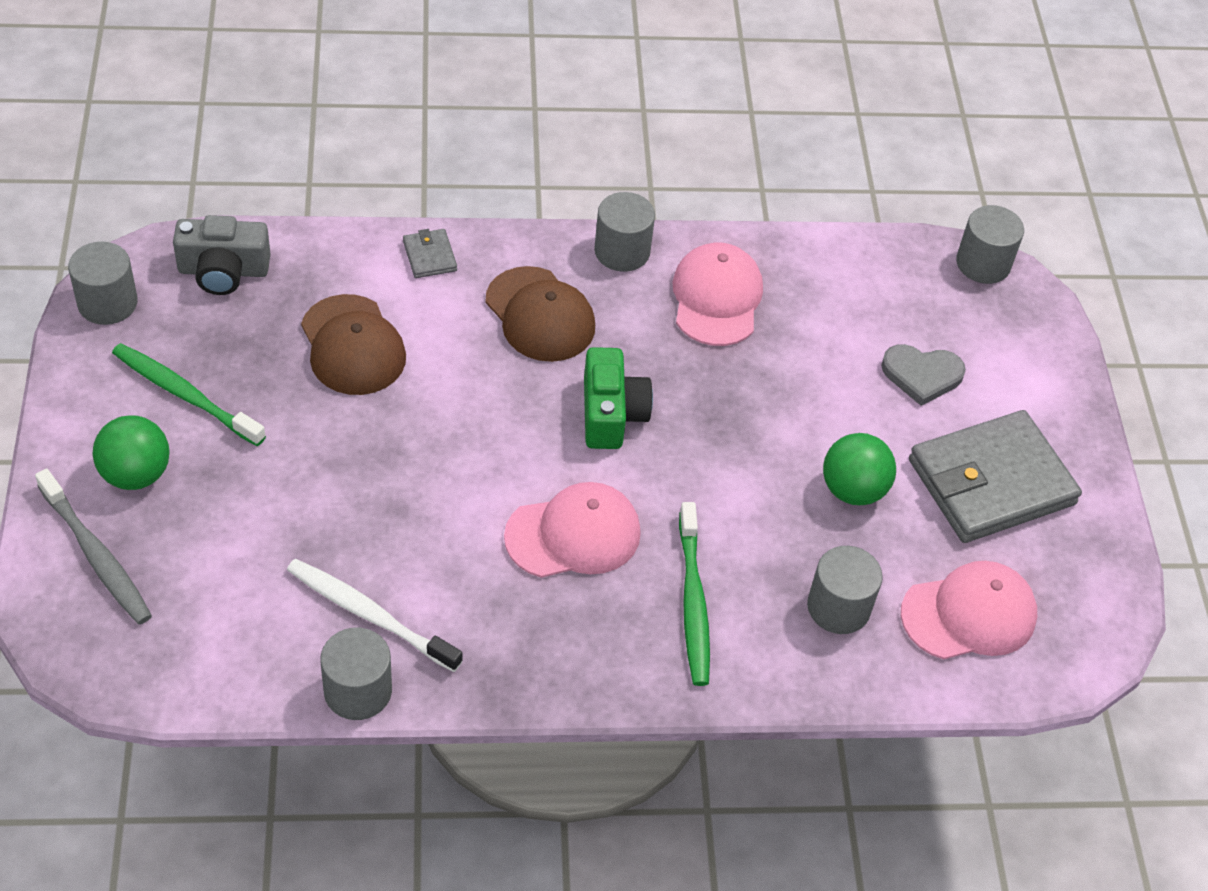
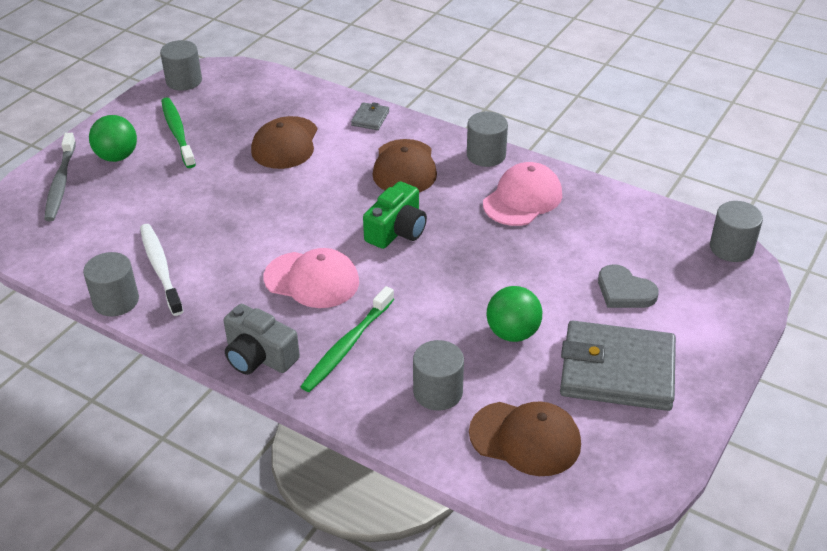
camera: 40 degrees right, 10 degrees down
(223, 271) = (254, 87): grey camera -> grey camera (259, 356)
(969, 614) = (525, 438): pink cap -> brown cap

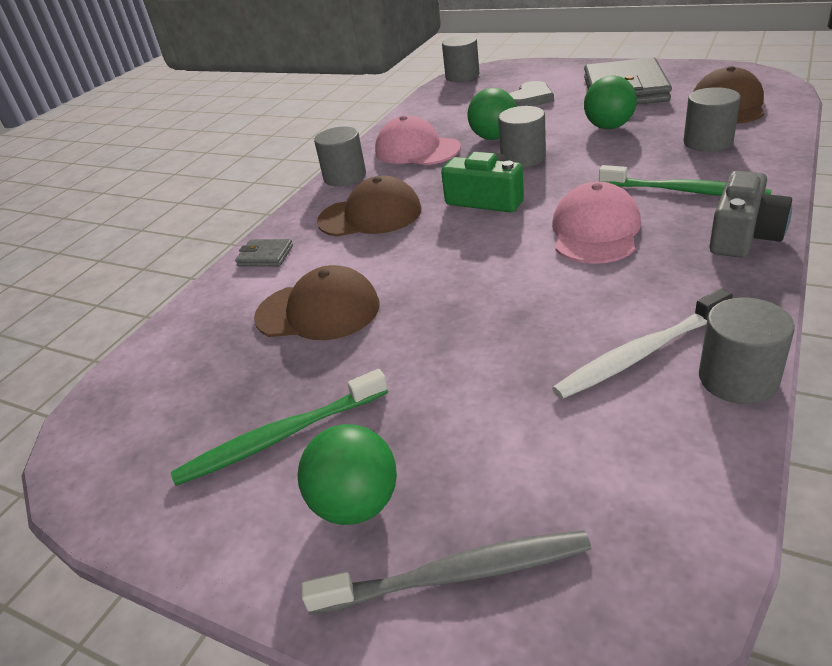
camera: 90 degrees left, 5 degrees down
(184, 81) = (103, 478): grey cylinder -> grey cylinder (523, 158)
(527, 250) = (493, 137): none -> green ball

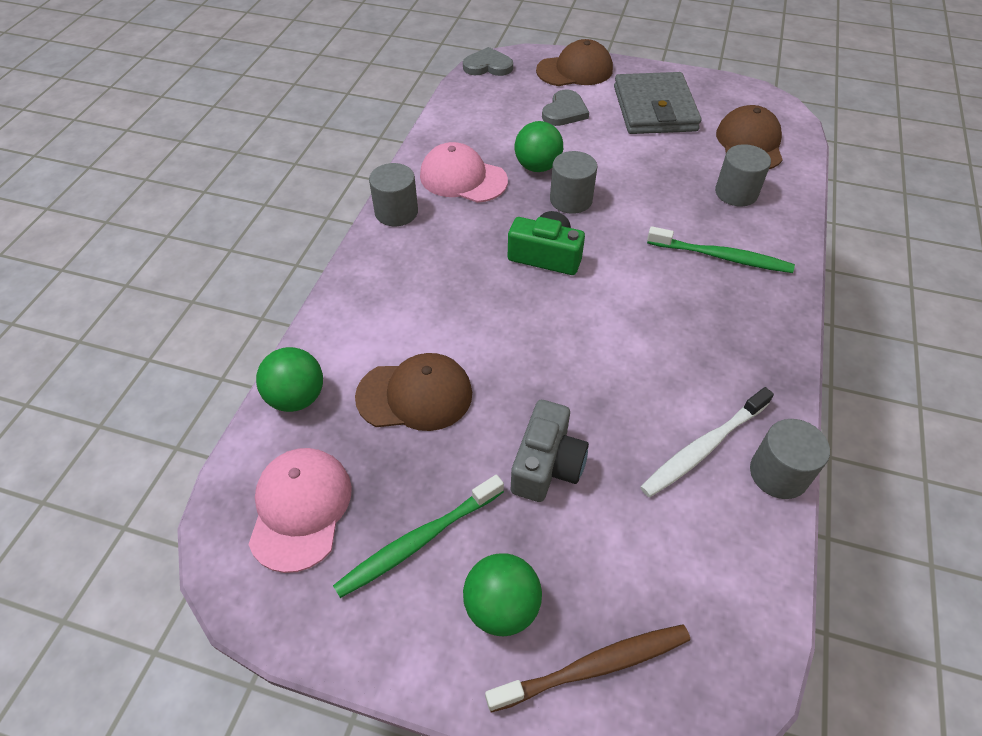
camera: 15 degrees left, 15 degrees up
(265, 256) = (342, 321): grey wallet -> none
(370, 215) = (436, 270): brown cap -> brown cap (575, 70)
(458, 574) = (595, 666): grey toothbrush -> brown toothbrush
(462, 76) = (488, 66): grey cylinder -> grey heart
(595, 231) = (650, 303): pink cap -> pink cap (300, 509)
(608, 127) = (645, 162): green ball -> green ball (296, 397)
(743, 235) = (773, 315): grey camera -> grey camera (547, 464)

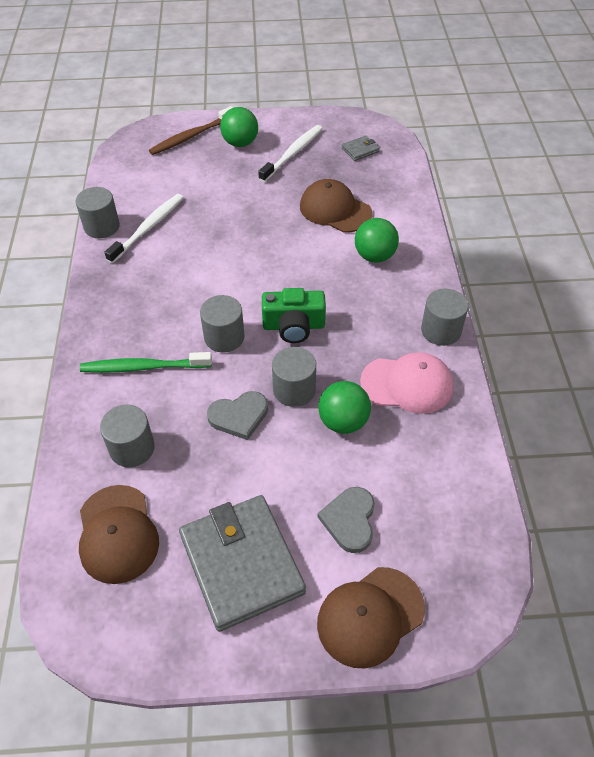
camera: 160 degrees right, 0 degrees up
(296, 397) = (404, 191): green ball -> green ball (374, 256)
(300, 509) = (360, 150): pink cap -> grey wallet
(415, 395) = (335, 210): brown cap -> brown cap turned 60 degrees clockwise
(417, 541) = (293, 153): green toothbrush -> white toothbrush
(488, 66) = (489, 584): grey heart -> grey heart (239, 416)
(547, 464) = (239, 198): grey camera -> none
(627, 264) = (224, 337): none -> grey cylinder

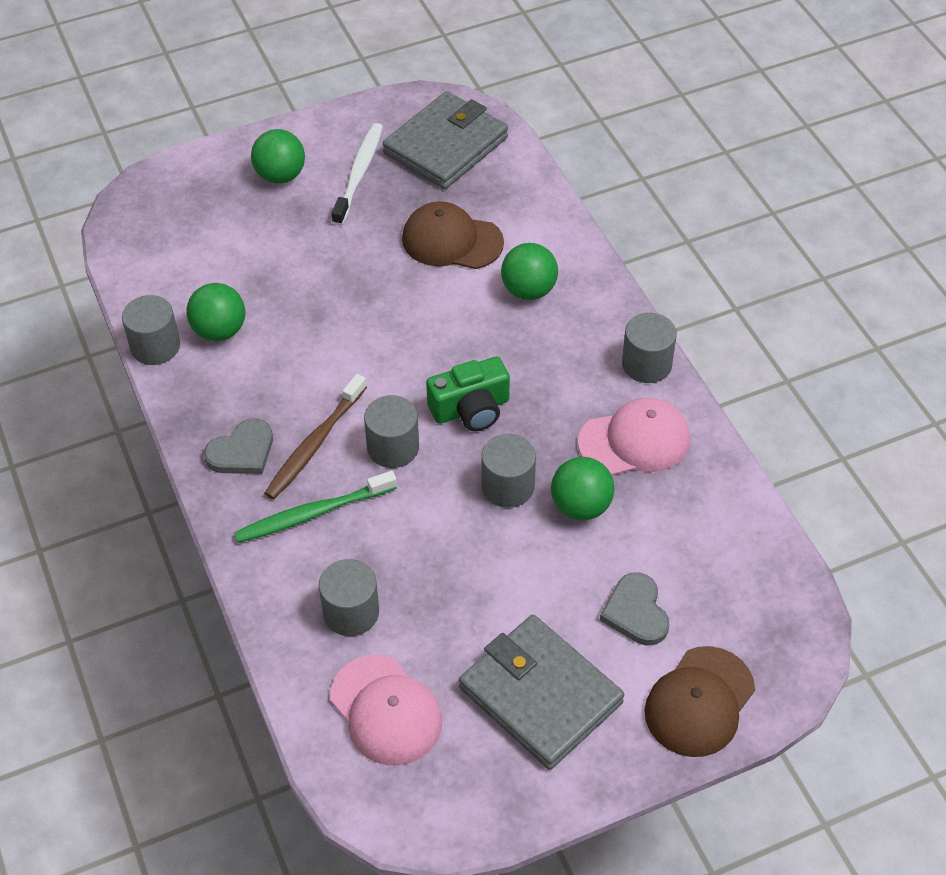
camera: 20 degrees left, 0 degrees up
(117, 534) = (386, 710): brown cap -> pink cap
(148, 227) = (219, 331): white toothbrush -> green ball
(191, 136) = (207, 183): brown toothbrush -> brown toothbrush (314, 444)
(239, 416) = (458, 537): grey heart -> grey heart (242, 451)
(360, 150) = (446, 146): grey wallet -> grey wallet, size x2.40

